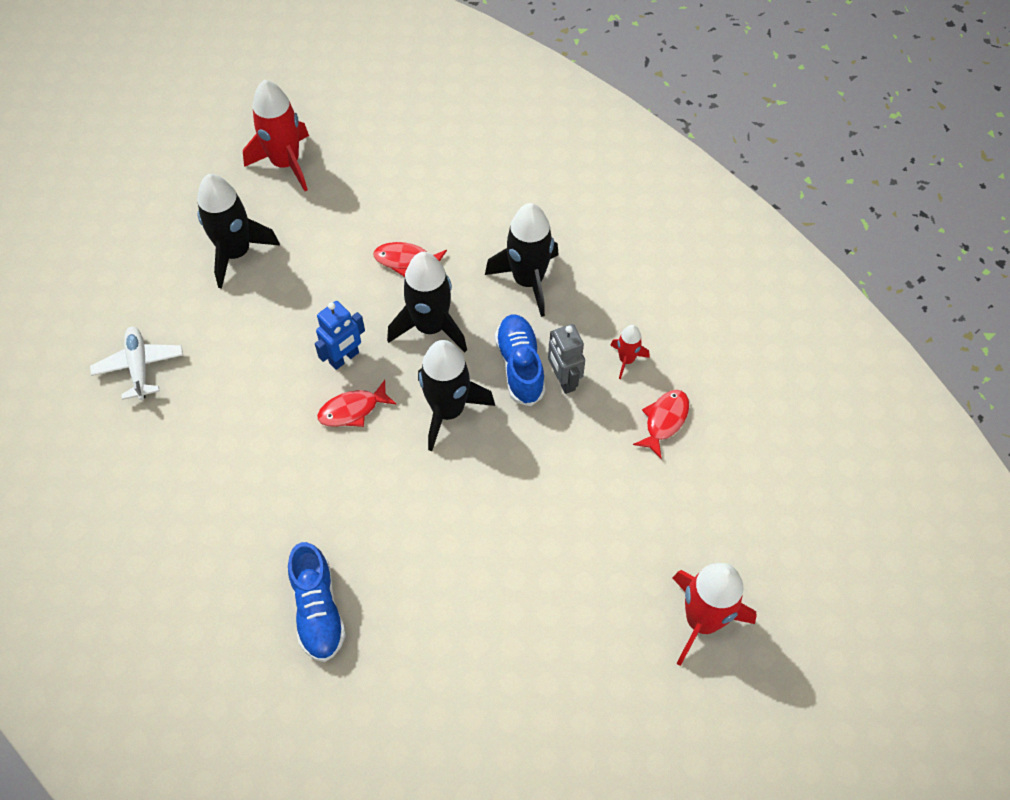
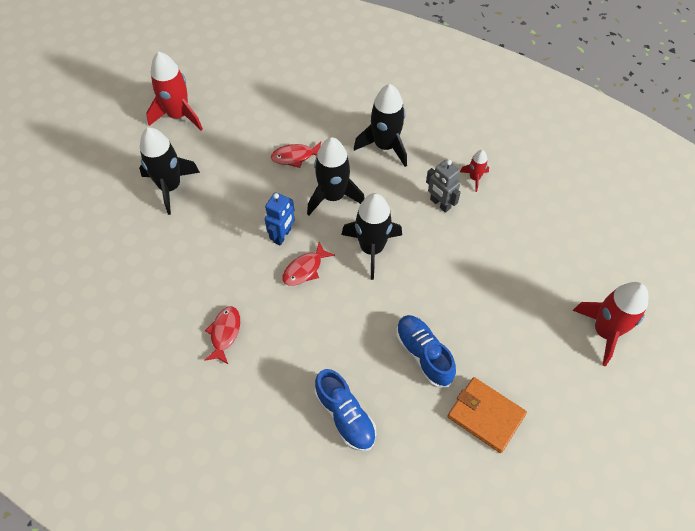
camera: 20 degrees left, 0 degrees up
(139, 367) = (134, 288): white plane -> none
(492, 672) = (485, 415): none -> orange wallet
(520, 366) = (406, 204): blue shoe -> blue shoe (423, 354)
(664, 420) = (518, 210): red fish -> red fish (225, 333)

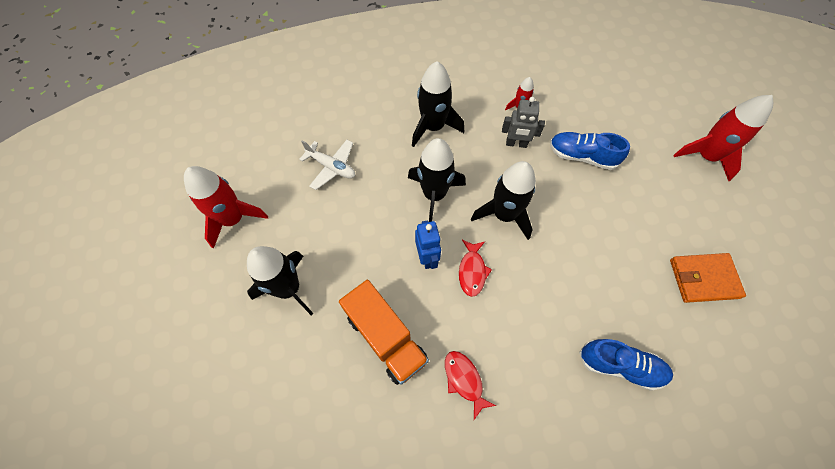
camera: 40 degrees left, 5 degrees up
(201, 266) = (386, 338): none -> orange truck
(278, 124) = (331, 167): none -> white plane
(295, 157) = (372, 184): red fish -> none
(423, 354) = (621, 268): blue shoe -> blue shoe (582, 156)

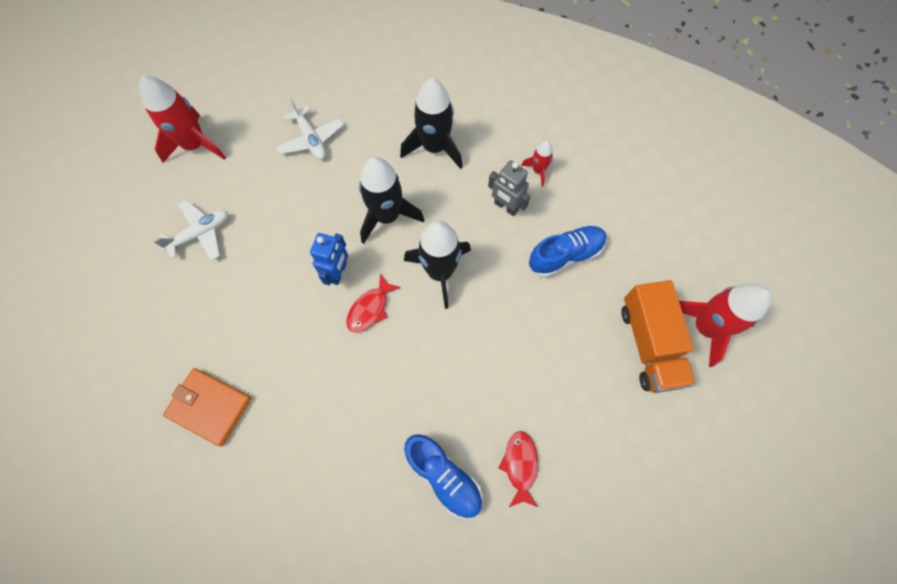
camera: 30 degrees right, 5 degrees up
(288, 288) = (200, 233): black rocket -> white plane
(386, 338) = (252, 324): orange truck -> orange truck (649, 344)
(464, 380) = (292, 401): red fish -> red fish (520, 465)
(582, 156) = (565, 255): blue shoe -> blue shoe turned 105 degrees clockwise
(703, 278) = (595, 447): orange wallet -> orange wallet (209, 407)

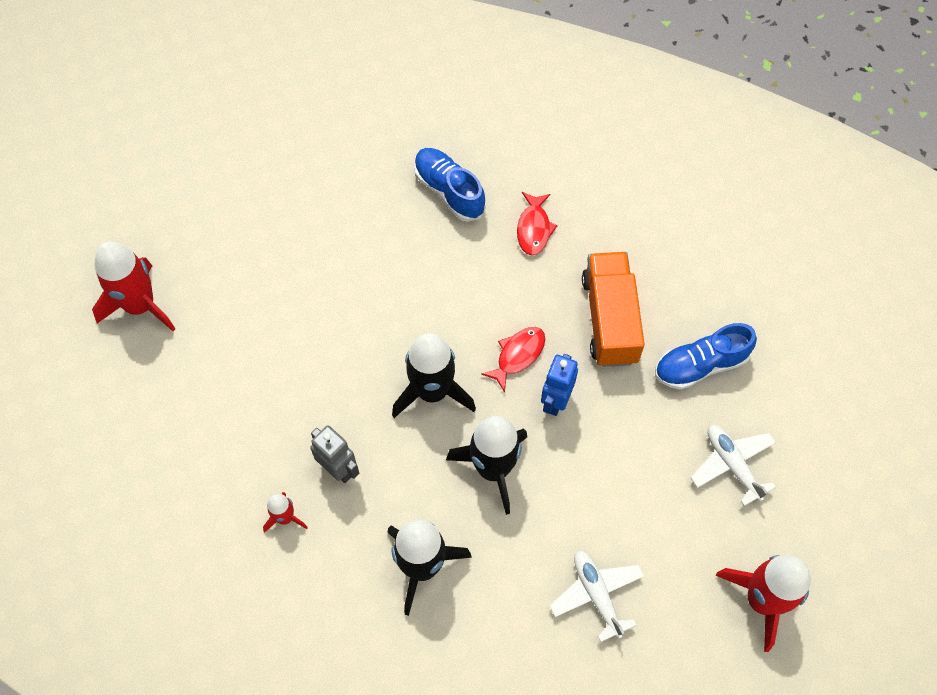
camera: 175 degrees left, 5 degrees down
(200, 233) = (732, 465): white plane -> white plane turned 90 degrees clockwise
(209, 407) = (690, 269): orange wallet -> none
(520, 465) = (372, 194): red fish -> red fish (534, 229)
(565, 255) = (277, 399): blue shoe -> blue shoe (700, 365)
(649, 344) = (208, 292): orange truck -> orange truck (609, 319)

